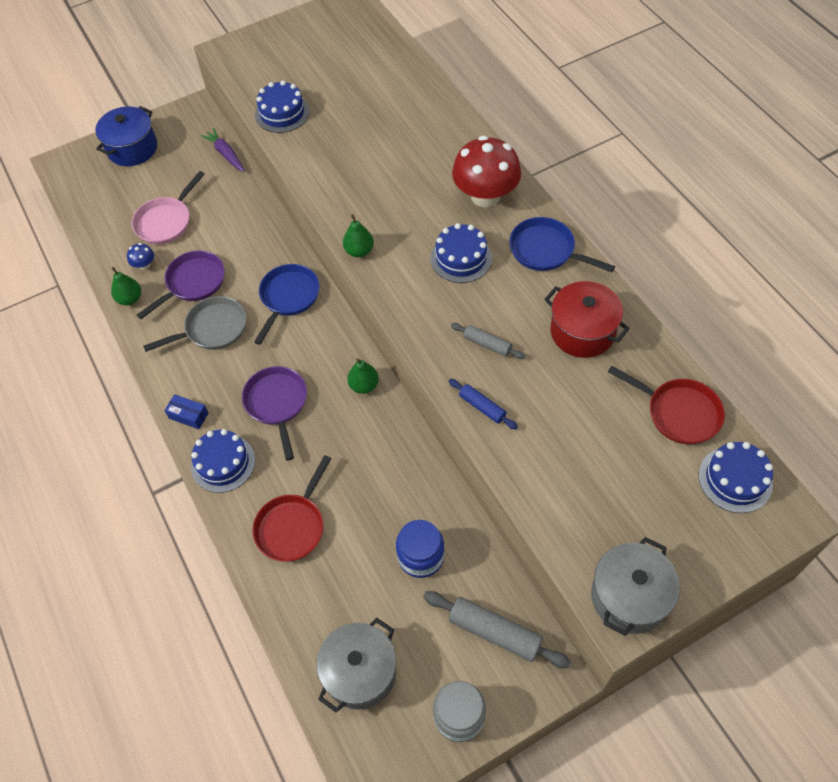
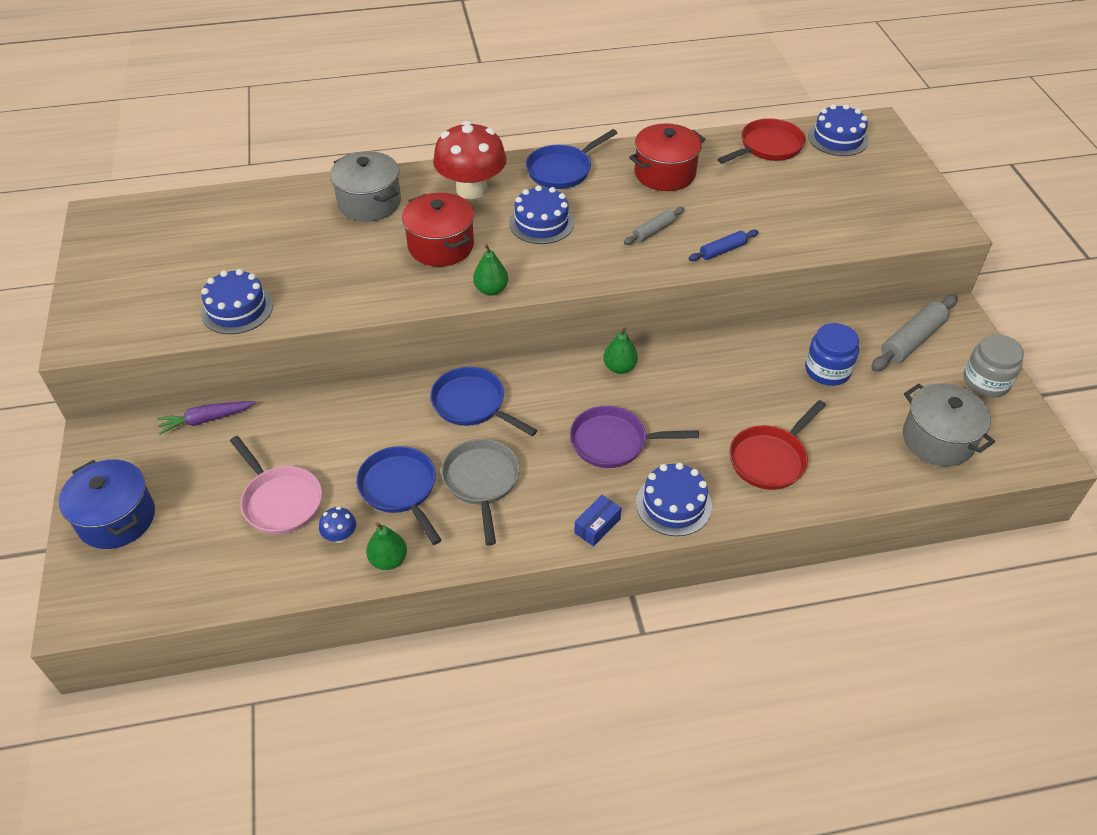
camera: 75 degrees left, 10 degrees down
(193, 283) = (400, 489): purple pan -> blue pan
(292, 526) = (770, 459): red pan -> red pan turned 90 degrees clockwise
(400, 201) = (441, 246): none -> red pot
(629, 597) = (929, 217): grey pot -> grey pot (369, 203)

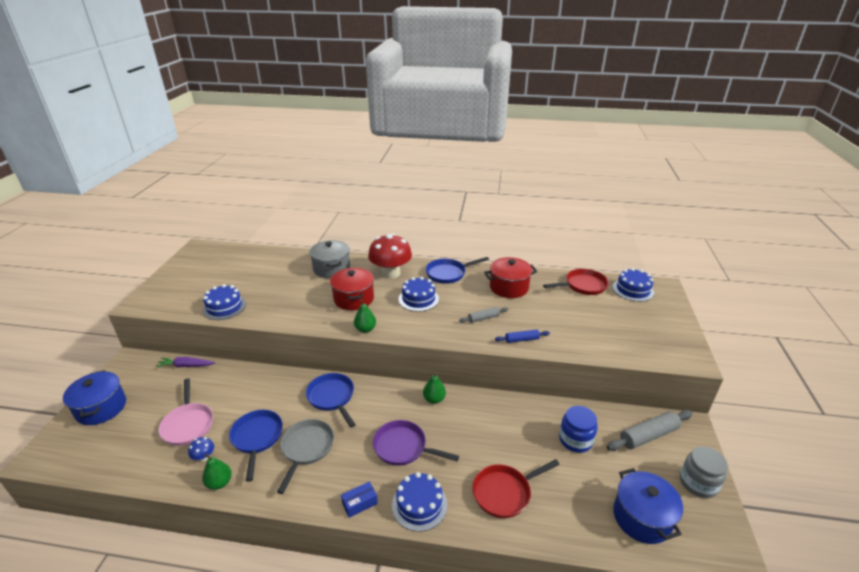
camera: 20 degrees right, 15 degrees down
(938, 439) = (642, 517): grey pot -> blue pot

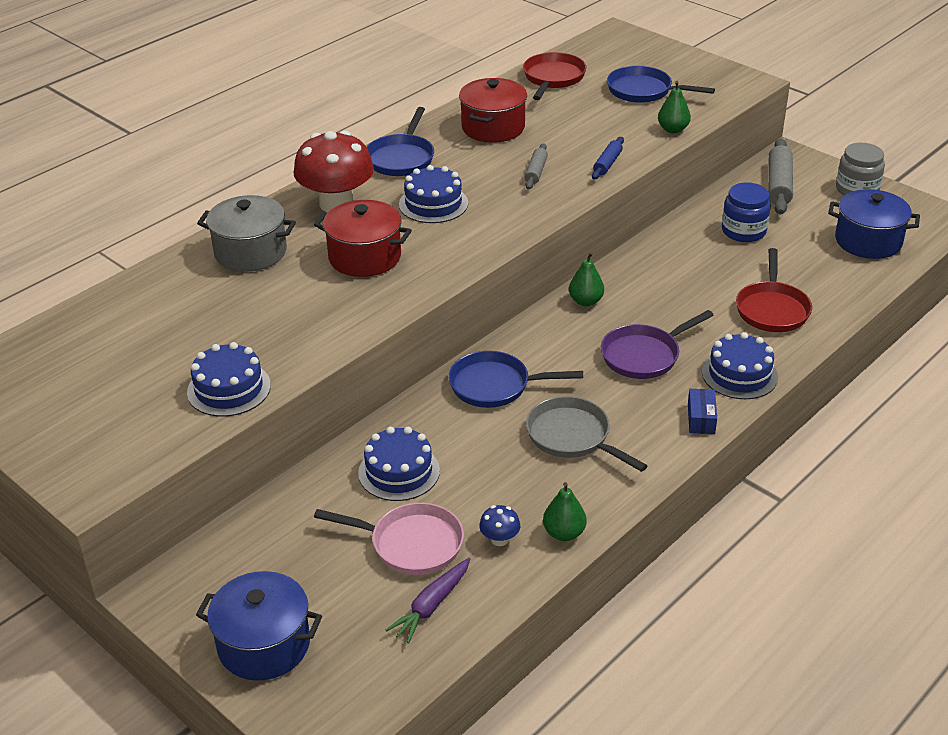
camera: 55 degrees left, 5 degrees up
(186, 366) = (254, 521): purple carrot -> purple carrot (431, 606)
(257, 438) = (509, 478): blue pan -> blue pan (643, 91)
(365, 329) = (453, 270): green pear -> green pear (673, 129)
(633, 290) = (599, 53): blue cake -> blue cake (399, 472)

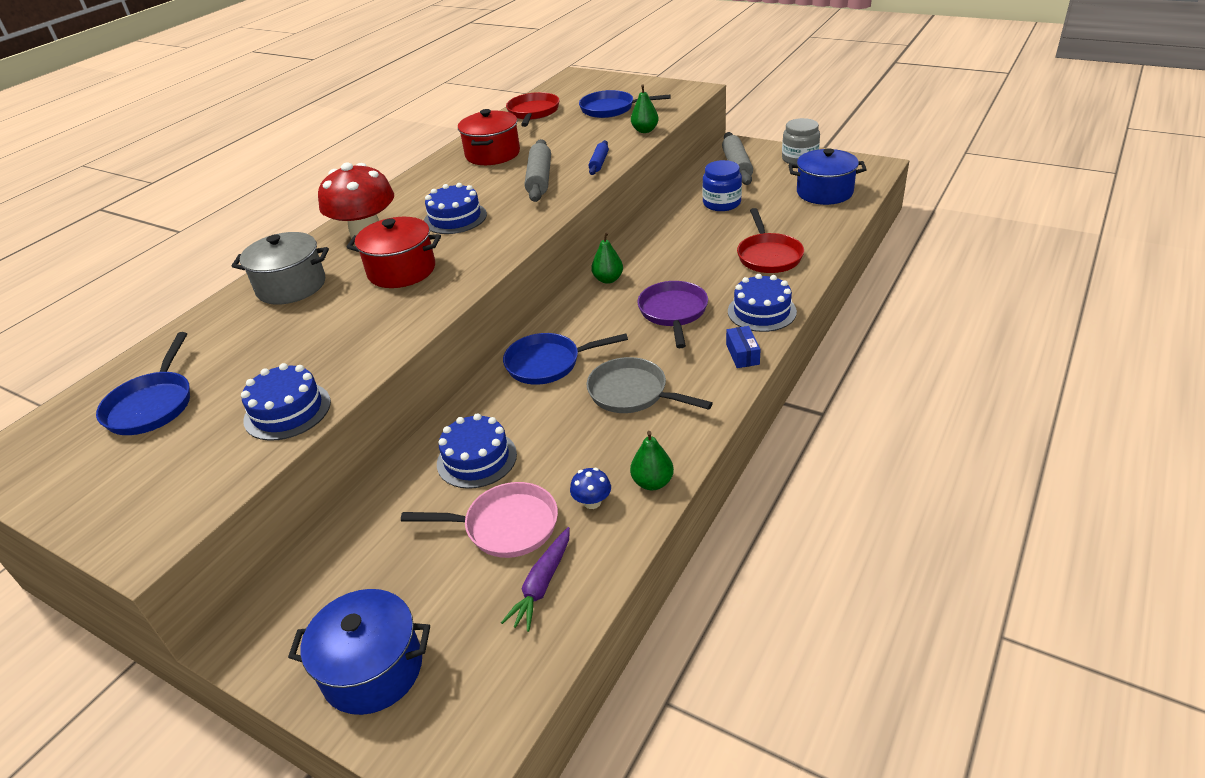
camera: 10 degrees left, 0 degrees up
(401, 158) = (418, 189): blue pan -> blue pan (152, 405)
(535, 172) = (539, 179): grey rolling pin -> grey rolling pin, size x1.74
(644, 355) = (673, 312): purple pan -> purple pan turned 135 degrees clockwise

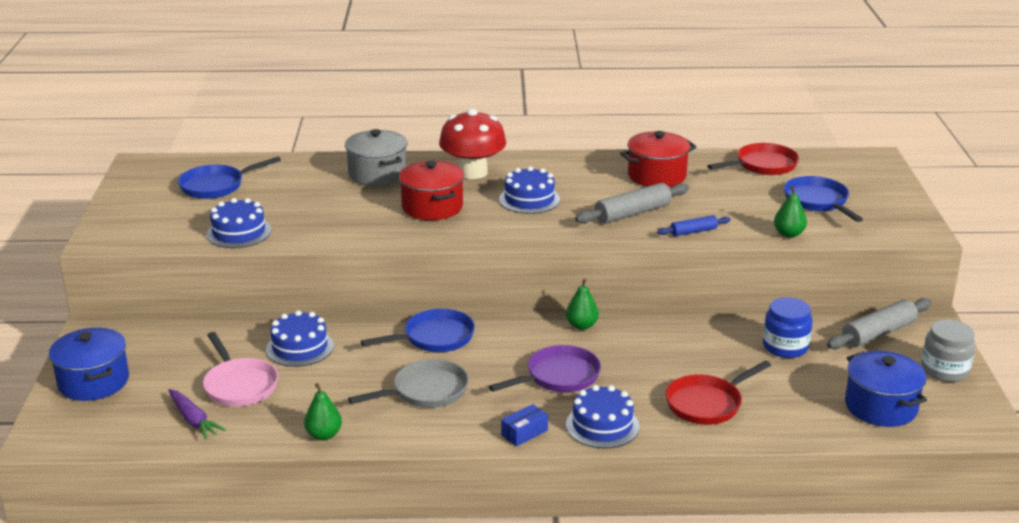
camera: 55 degrees right, 10 degrees down
(542, 585) = (193, 420): purple carrot -> purple carrot turned 120 degrees counterclockwise
(548, 363) = (434, 338): blue pan -> blue pan turned 105 degrees clockwise
(592, 502) = (285, 414): blue mushroom -> none
(632, 393) = (426, 391): grey pan -> grey pan turned 60 degrees clockwise

